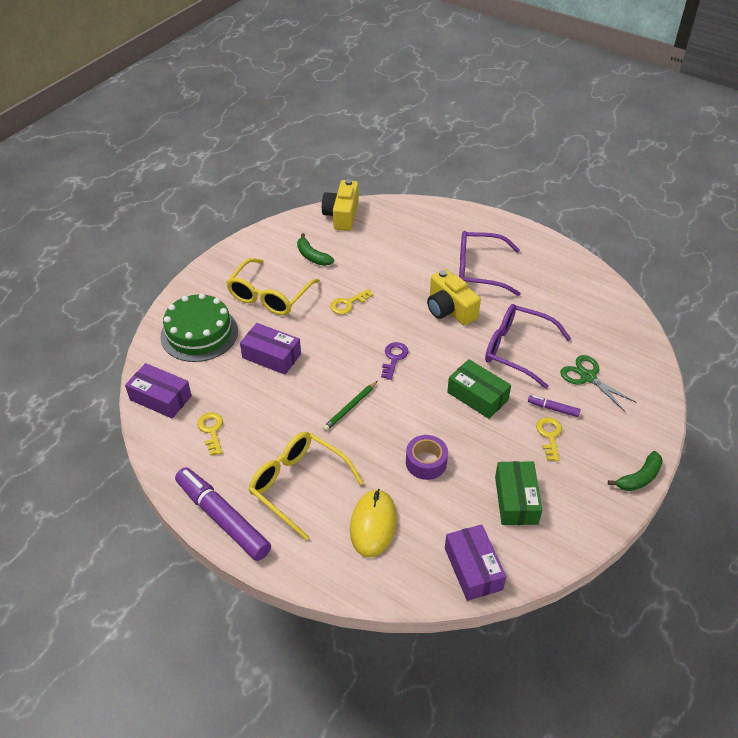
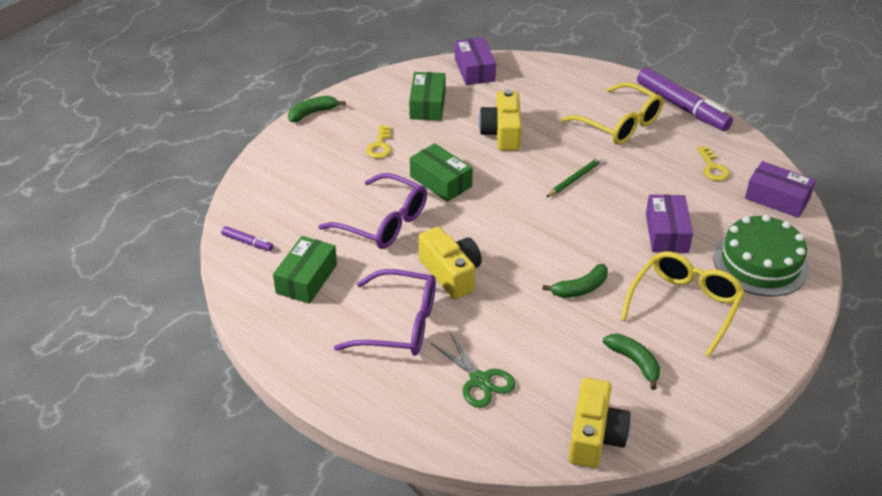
camera: 175 degrees left, 5 degrees down
(271, 356) = (666, 233): purple box -> purple box turned 60 degrees clockwise
(348, 304) = (580, 288): yellow key -> green banana
(373, 524) = (553, 97): yellow mouse -> none
(394, 358) = (525, 222): purple key -> none
(426, 462) = (502, 133): purple tape -> yellow camera
(553, 409) = (367, 166): purple marker -> purple marker (247, 242)
(560, 298) = (306, 279): none -> green box
(588, 377) = (317, 192): green scissors -> green scissors (480, 380)

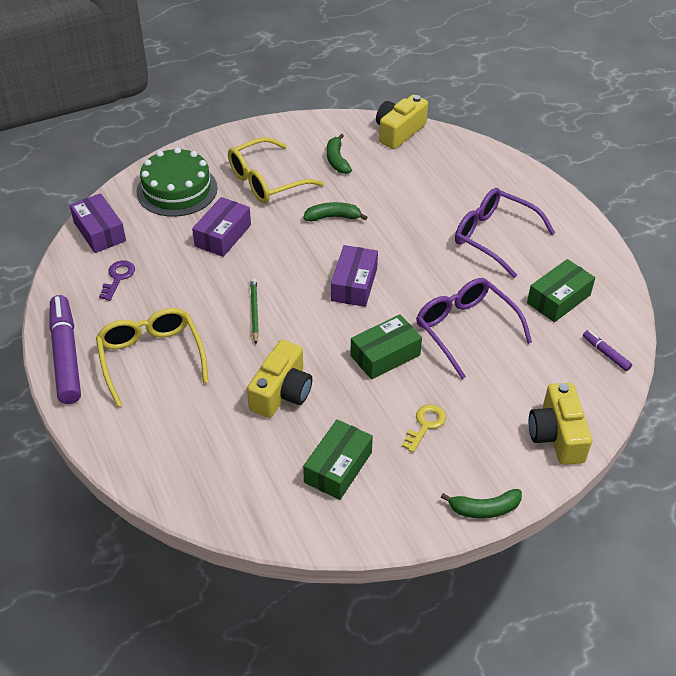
camera: 155 degrees left, 5 degrees up
(441, 181) = (385, 355): green box -> green box turned 75 degrees clockwise
(451, 273) = (429, 262): yellow camera -> yellow camera (557, 435)
(474, 70) = (243, 507): purple box -> purple box (354, 284)
(480, 380) = (454, 183): green scissors -> none
(574, 179) = (254, 311): green pencil -> green pencil turned 105 degrees clockwise
(712, 168) = (118, 277): yellow key -> purple key

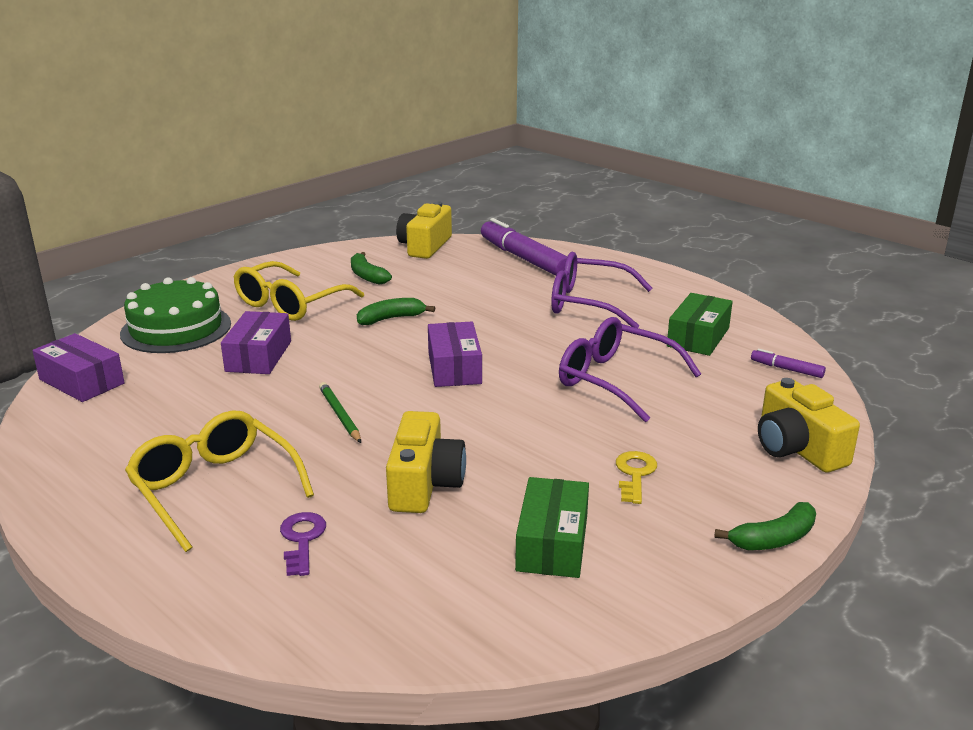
camera: 20 degrees left, 20 degrees down
(66, 355) = (77, 513): purple marker -> purple marker (524, 259)
(118, 277) = (127, 419): purple key -> purple key (302, 539)
(385, 355) = (536, 421): green box -> none

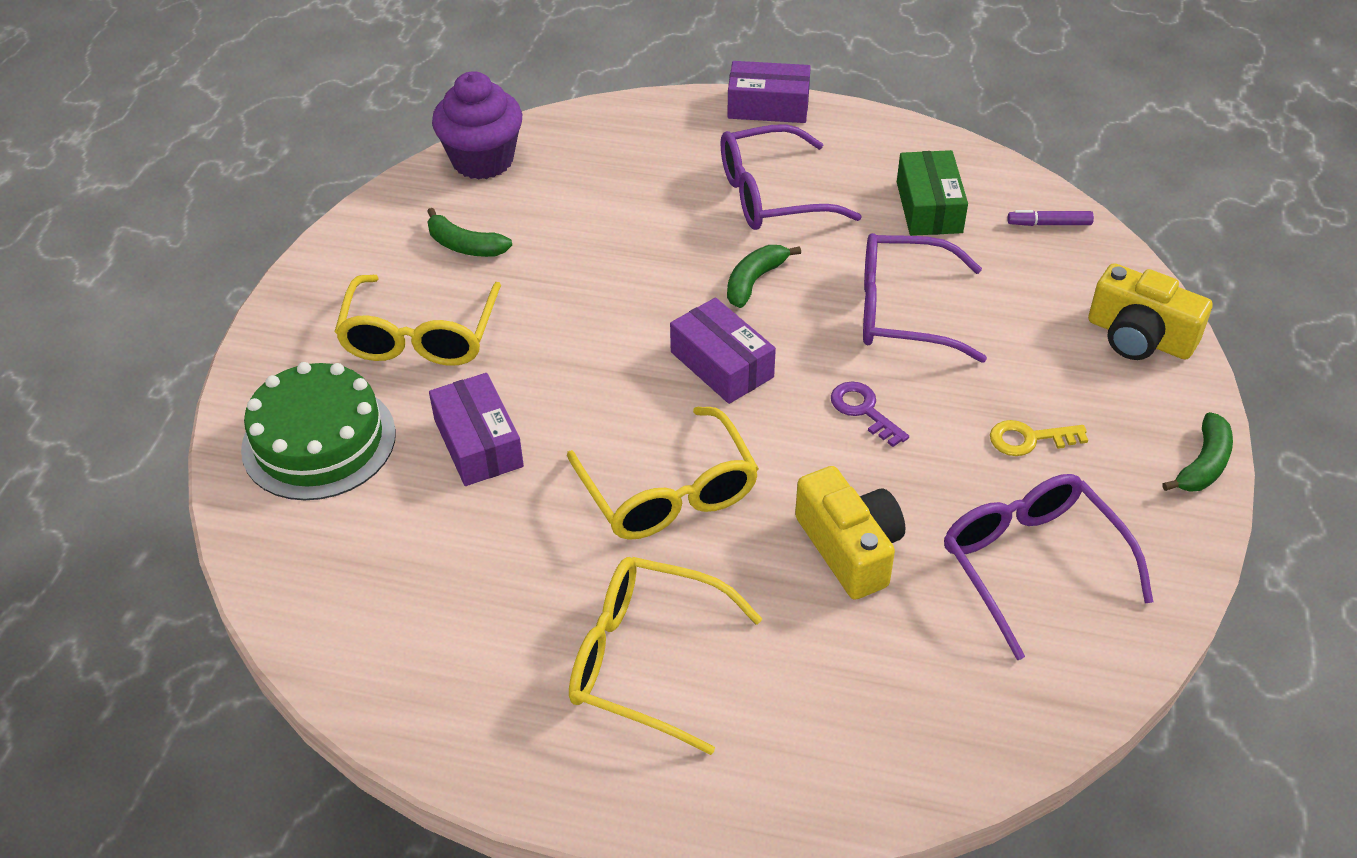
camera: 30 degrees left, 20 degrees up
(81, 381) = (302, 583): purple box -> purple box (768, 106)
(302, 539) = (804, 678): purple key -> purple key (863, 410)
(340, 415) = (669, 493): green pencil -> yellow glasses
(391, 319) = (572, 312): green banana -> green banana (754, 281)
(425, 246) = (483, 160): yellow camera -> purple cupcake
(524, 259) = (628, 140): purple marker -> none
(552, 543) = (1031, 564): green box -> purple glasses
(635, 474) = (1029, 439): yellow key -> yellow key turned 75 degrees counterclockwise

